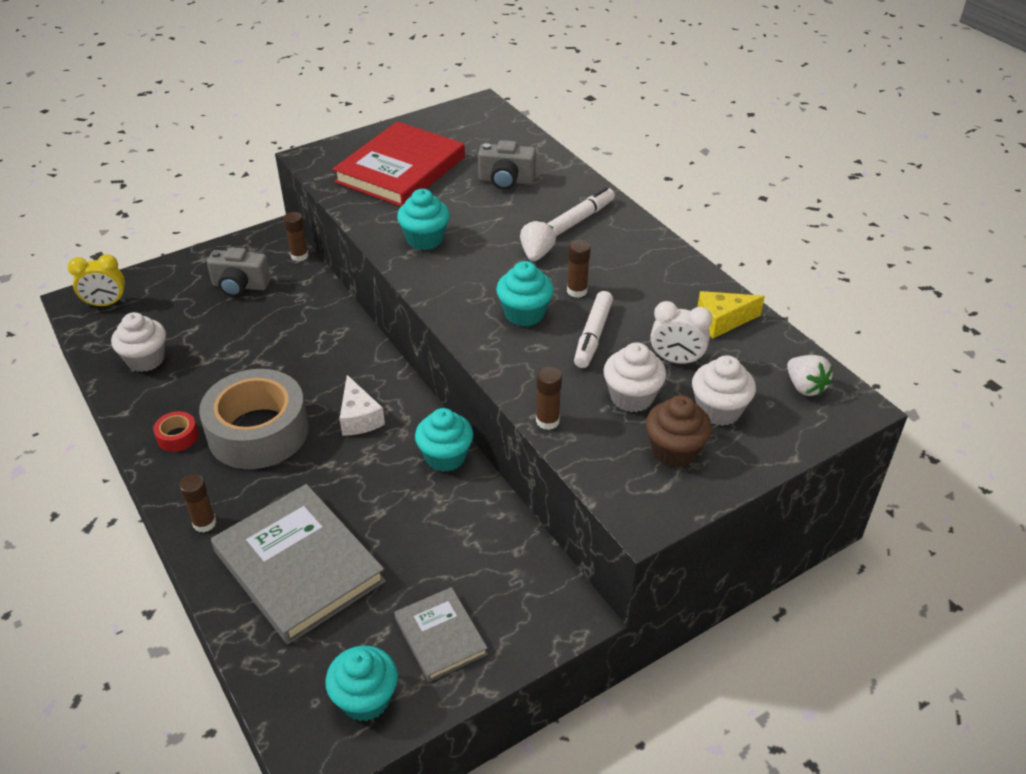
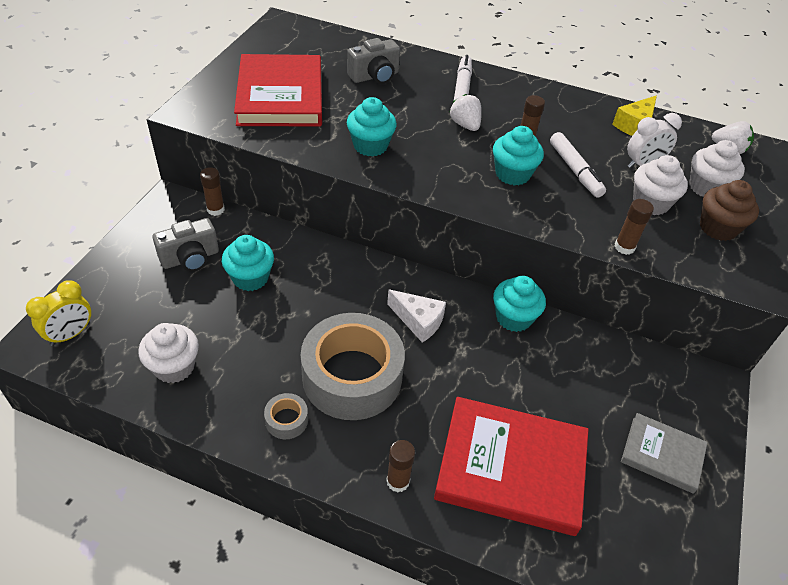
camera: 40 degrees left, 5 degrees up
(177, 437) = (286, 420): red tape -> grey tape
(298, 566) = (511, 468): grey book -> red book
(365, 699) = (672, 537): turquoise cupcake -> turquoise cupcake (250, 278)

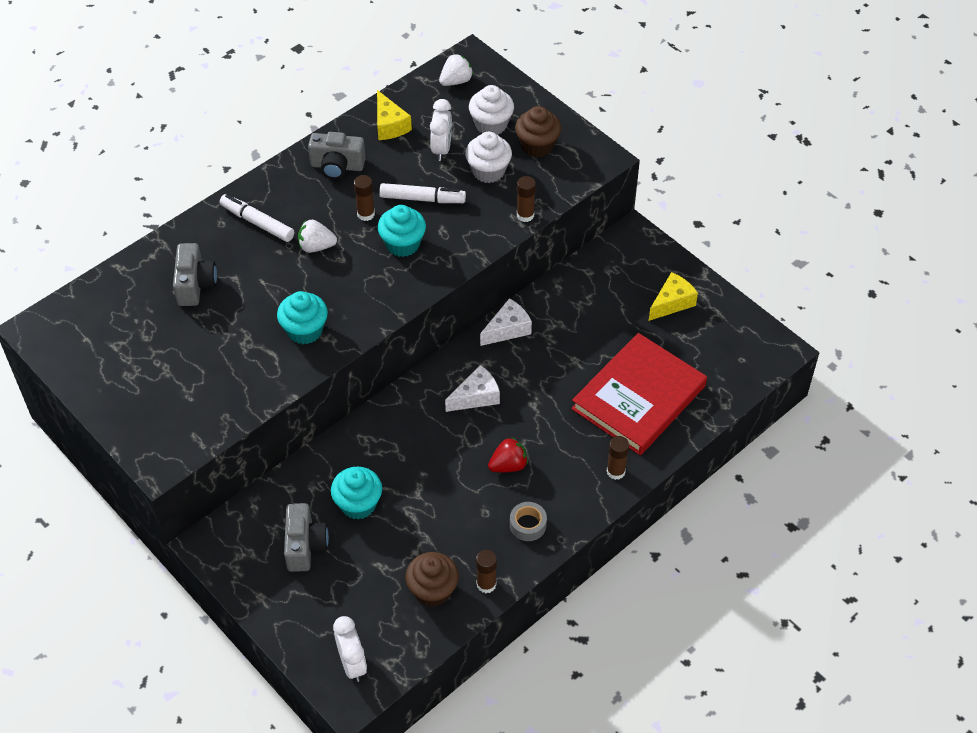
camera: 60 degrees left, 5 degrees up
(70, 334) = (352, 664): yellow clock -> white clock
(174, 367) = (432, 590): white cupcake -> brown cupcake
(215, 209) = (246, 506): brown glue stick -> brown glue stick (486, 584)
(280, 96) = (181, 374): red book -> none
(352, 376) = (508, 465): grey tape -> red strawberry
(513, 318) = (508, 329): turquoise cupcake -> white cheese
(560, 110) = (337, 166): none -> grey camera
(662, 454) = (672, 303): grey book -> yellow cheese

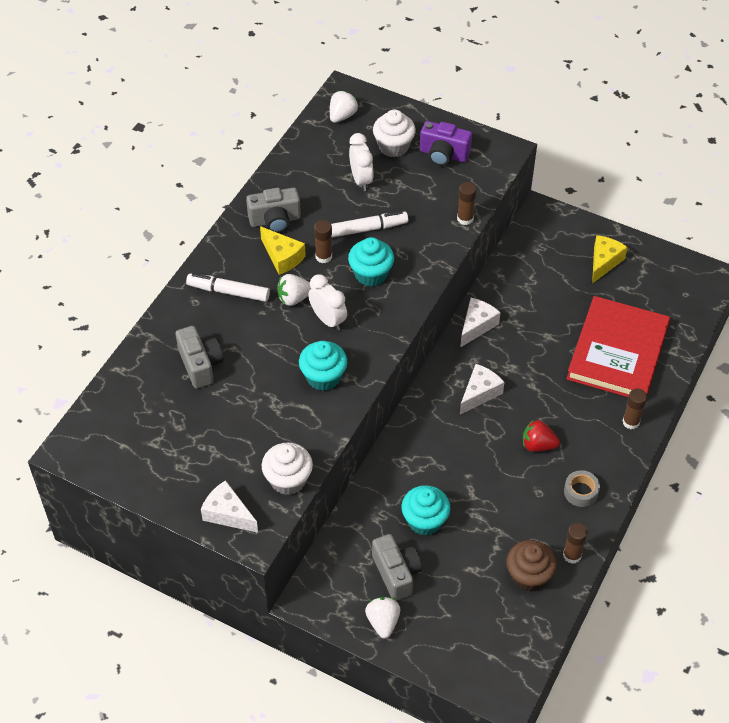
camera: 20 degrees left, 0 degrees up
(148, 433) = (228, 514): none -> white cheese
(268, 588) = (383, 622): none -> white strawberry
(352, 664) = (492, 664): white clock -> white clock (328, 320)
(389, 125) = (303, 171): yellow cheese -> yellow cheese (282, 257)
(488, 171) = (412, 188): white cupcake -> white cupcake (288, 480)
(508, 465) = (538, 445): red strawberry -> red strawberry turned 120 degrees counterclockwise
(537, 146) = (443, 154): brown cupcake -> purple camera

